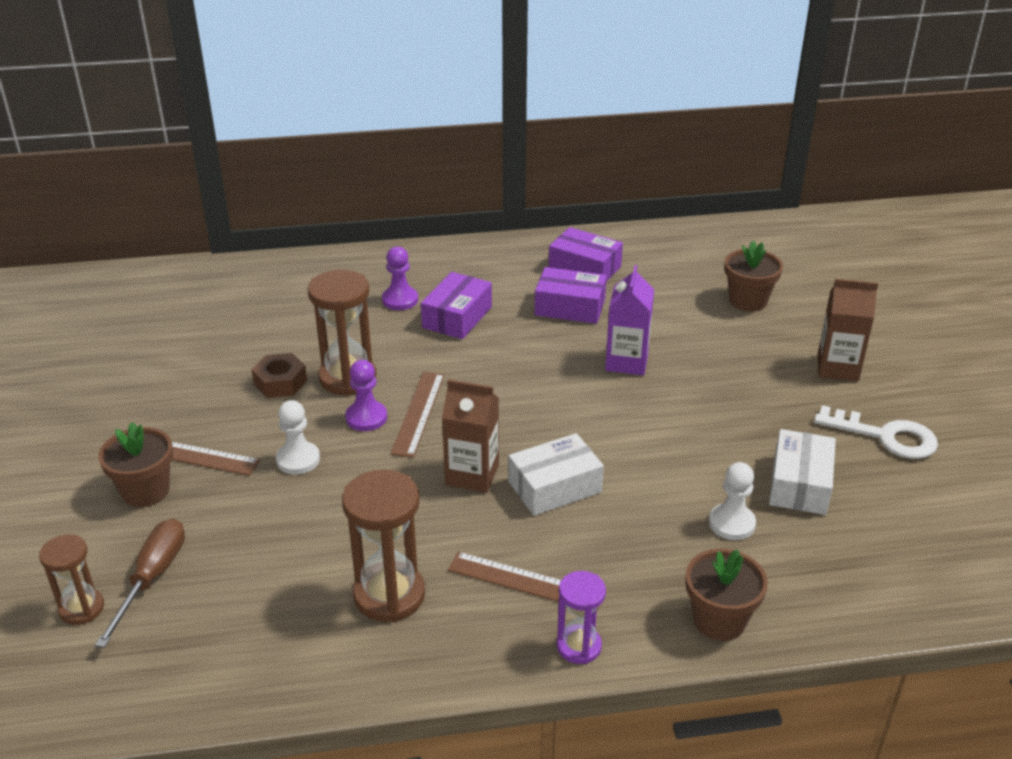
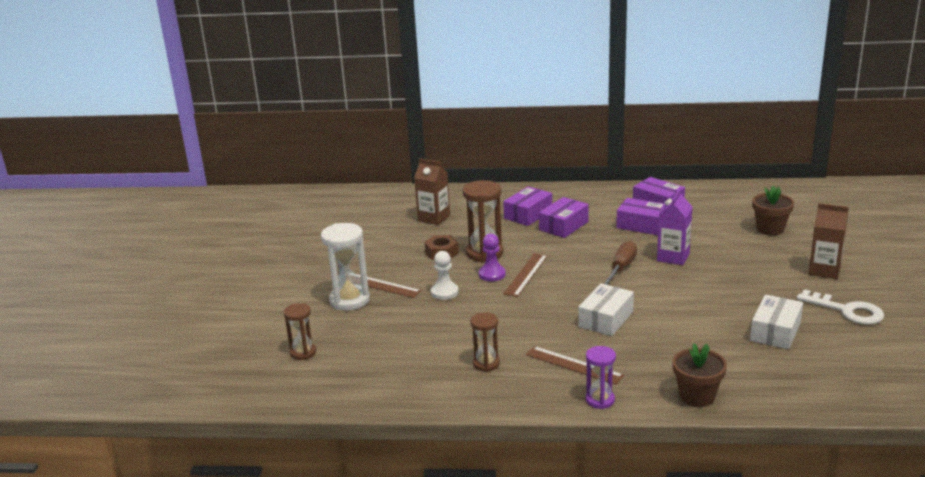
camera: 15 degrees right, 10 degrees down
(146, 491) = (349, 300): brown flower pot -> white hourglass
(152, 578) = (346, 342): brown screwdriver -> brown screwdriver (621, 269)
(389, 595) = (486, 363): brown hourglass -> brown hourglass, size x0.60
(400, 300) = (528, 214): purple pawn -> purple box
(472, 475) = (553, 309): brown carton -> brown carton (434, 218)
(554, 487) = (605, 319): white box -> white box turned 45 degrees counterclockwise
(731, 523) = (721, 348): white pawn -> none

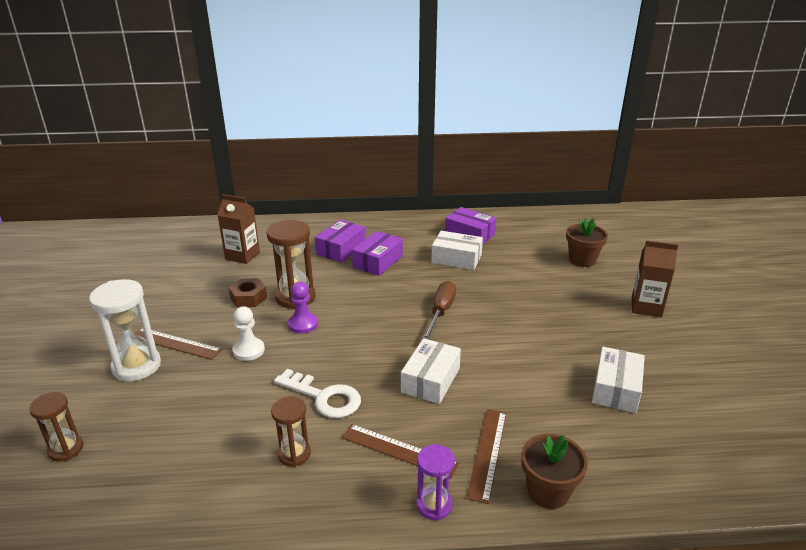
camera: 10 degrees left, 5 degrees up
(526, 274) = (340, 323): brown ruler -> brown ruler (487, 453)
(642, 225) = (456, 258): purple box -> white box
(673, 257) = (493, 296): purple carton -> none
(847, 311) = (682, 357): white key -> white key (324, 397)

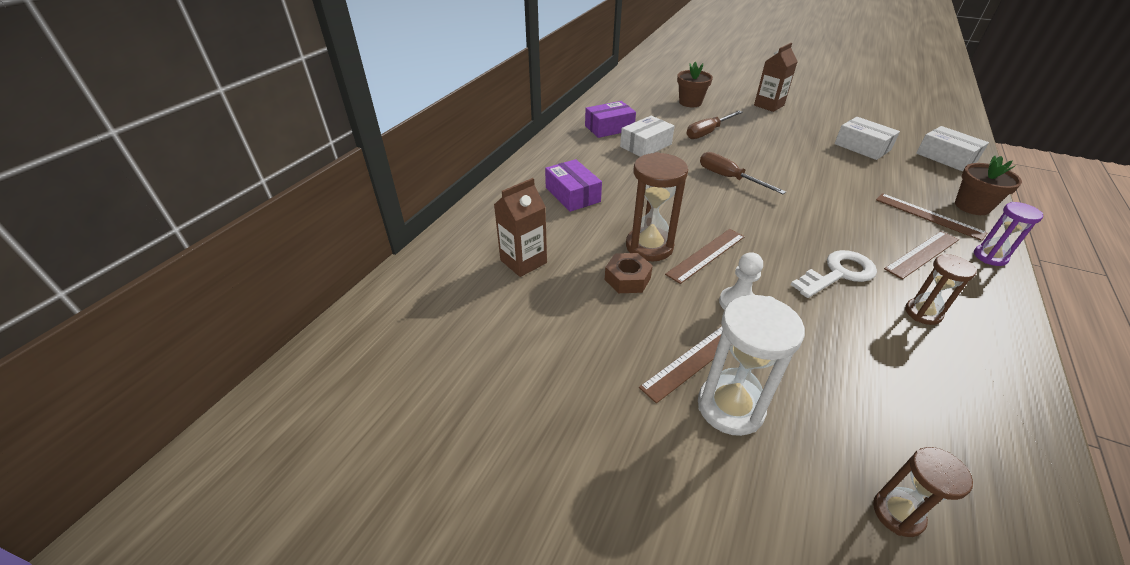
camera: 60 degrees left, 10 degrees up
(303, 324) = (706, 255): purple pawn -> brown ruler
(378, 261) = (617, 182): purple box -> none
(430, 380) = (829, 212): white box -> white box (946, 157)
(524, 283) = (708, 132): none -> brown screwdriver

